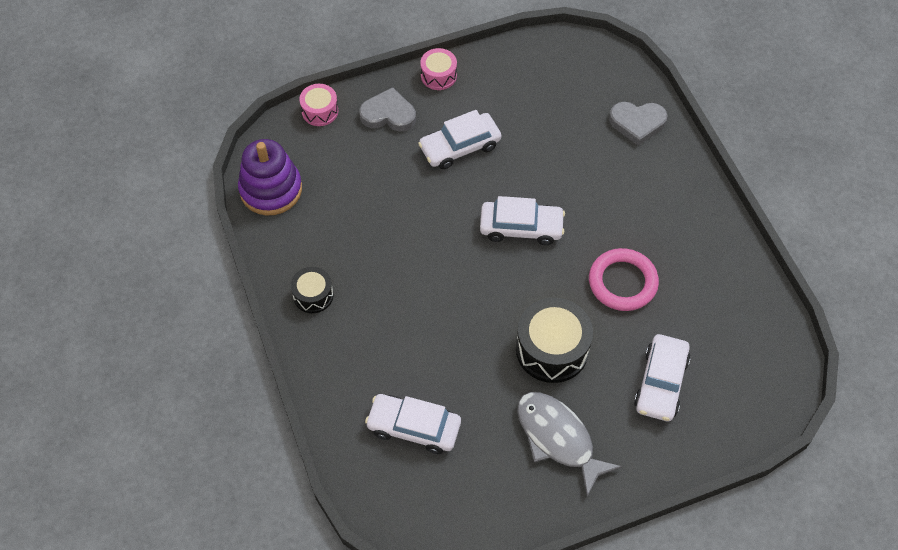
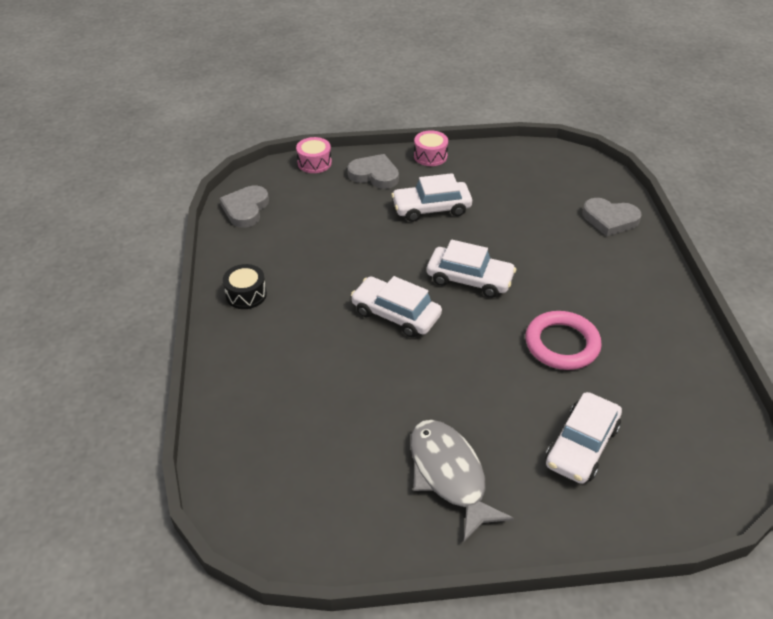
camera: 15 degrees right, 15 degrees down
(271, 189) = (245, 209): purple stacking toy -> grey heart
(414, 427) = (296, 429): white car -> white car (396, 314)
(552, 349) = (468, 388): black drum -> none

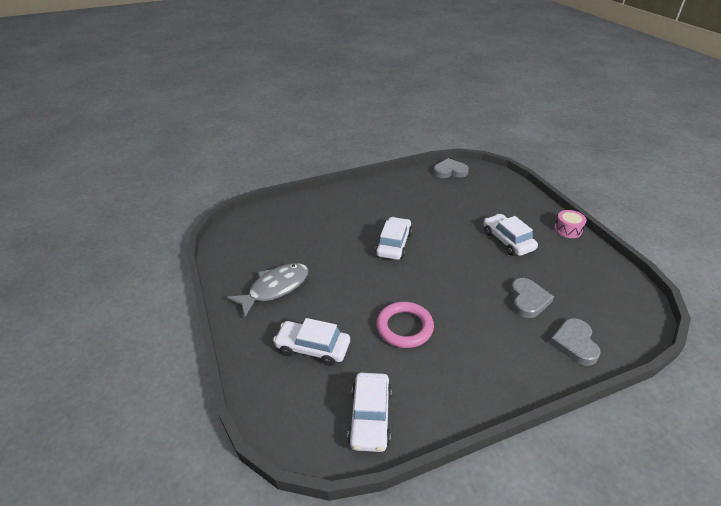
camera: 75 degrees right, 5 degrees down
(246, 294) = (381, 188): black drum -> none
(314, 163) = (513, 184): pink drum -> none
(374, 175) = (523, 209): grey heart -> grey heart (528, 300)
(469, 279) = (445, 271): white car -> white car (370, 417)

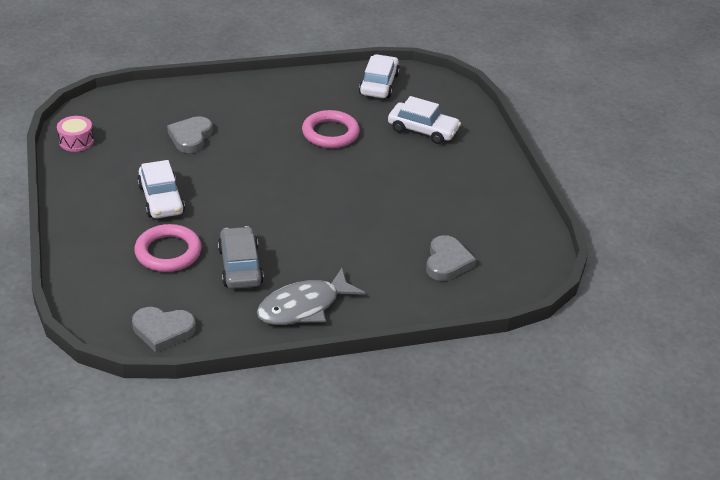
camera: 175 degrees left, 0 degrees up
(275, 288) = (464, 185): grey fish -> grey fish (303, 307)
(394, 244) = (311, 215): white car -> none
(426, 206) = (240, 266): none -> grey car
(476, 208) = (168, 252): none -> pink ring
(568, 230) = (70, 202): pink drum -> pink drum (76, 141)
(574, 343) = (177, 101): grey heart -> grey heart (447, 262)

